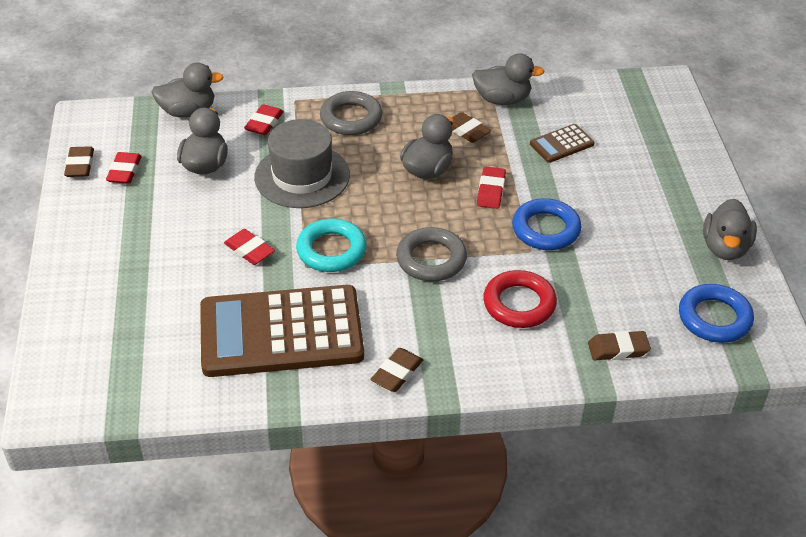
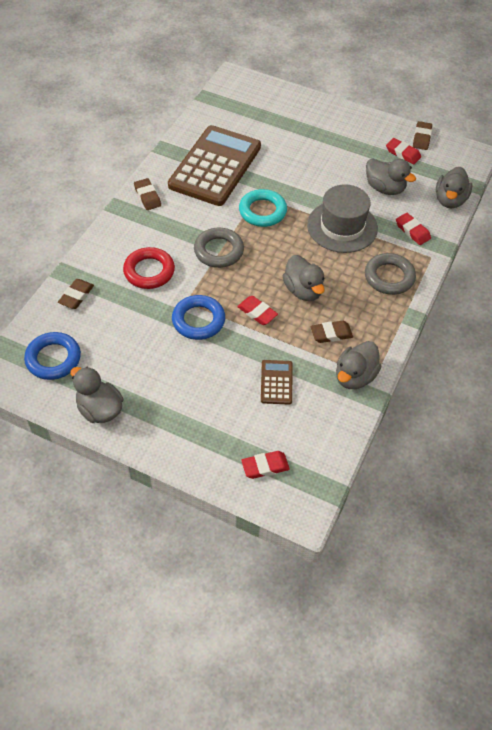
camera: 120 degrees right, 10 degrees up
(80, 165) = (421, 138): brown eraser -> brown eraser turned 75 degrees clockwise
(249, 250) = (290, 178): red eraser -> red eraser (265, 466)

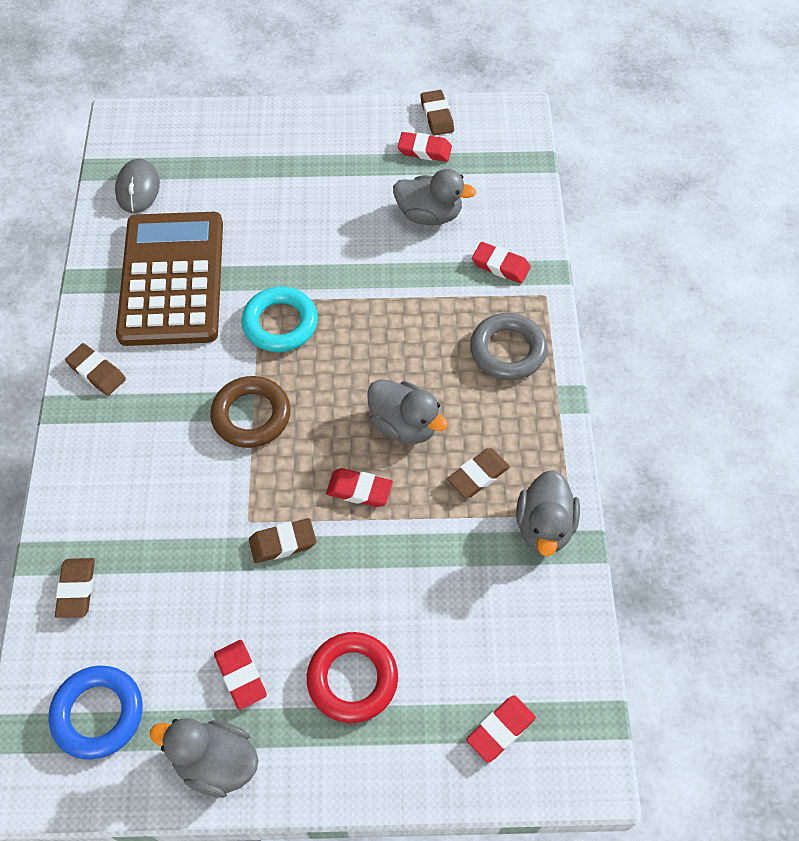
camera: 25 degrees left, 5 degrees up
(137, 374) = (241, 675): none -> red eraser
(149, 271) = (166, 496): red ring -> red ring (352, 679)
(198, 320) = (283, 543): blue ring -> brown eraser
(218, 251) = (251, 415): grey ring -> brown ring
(223, 114) = (138, 188): none -> grey mouse
(276, 382) = (445, 588): brown calculator -> none
(342, 226) = (403, 300): grey hat -> none
(450, 200) = (524, 197): grey duck -> none

